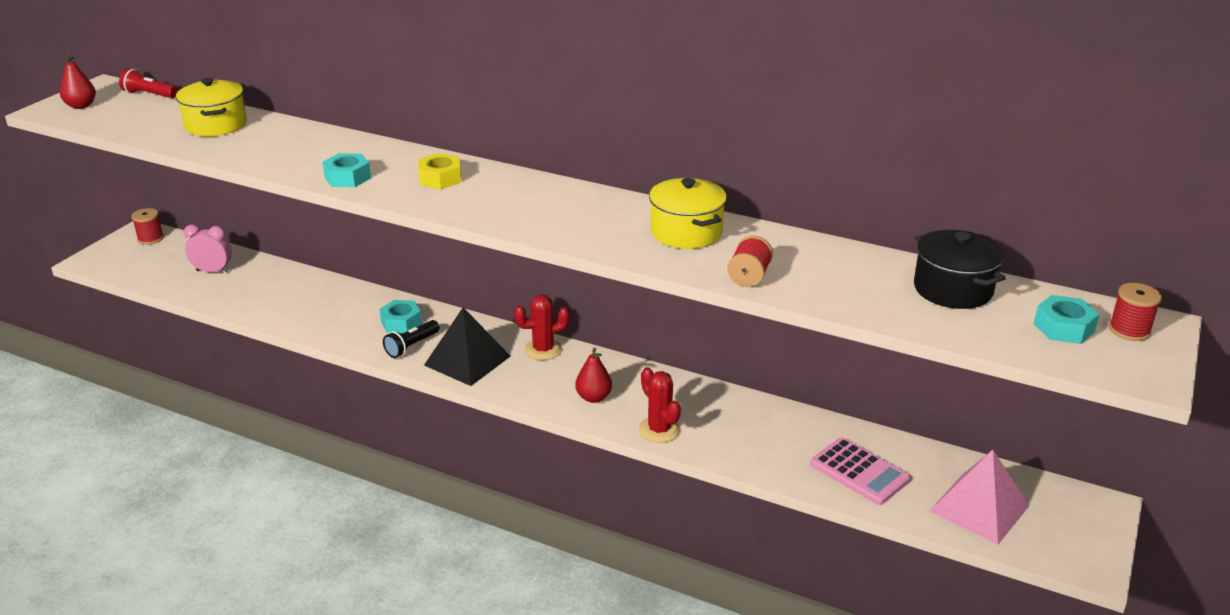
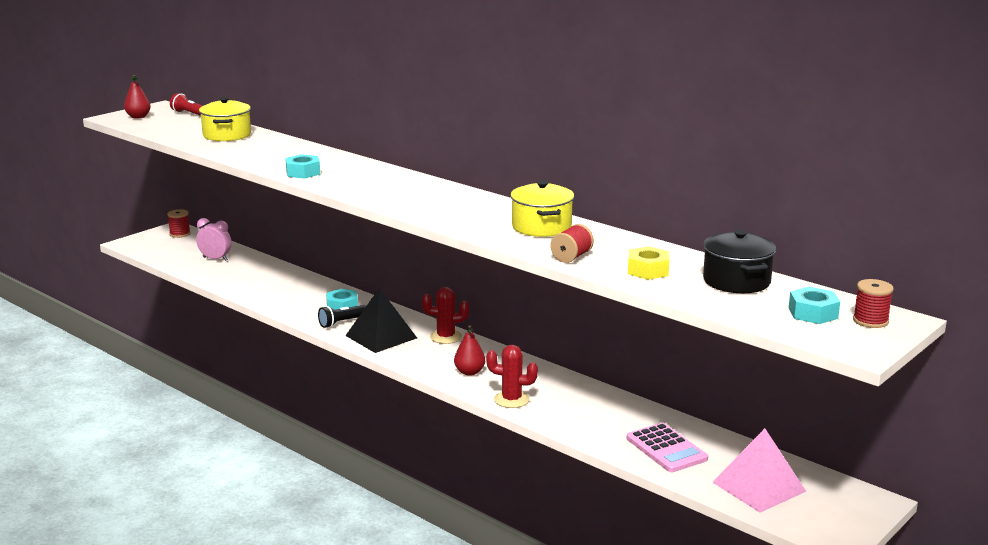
camera: 15 degrees right, 10 degrees down
(440, 178) = (372, 179): yellow nut -> yellow nut (648, 270)
(659, 430) = (511, 399): red cactus -> red cactus turned 60 degrees counterclockwise

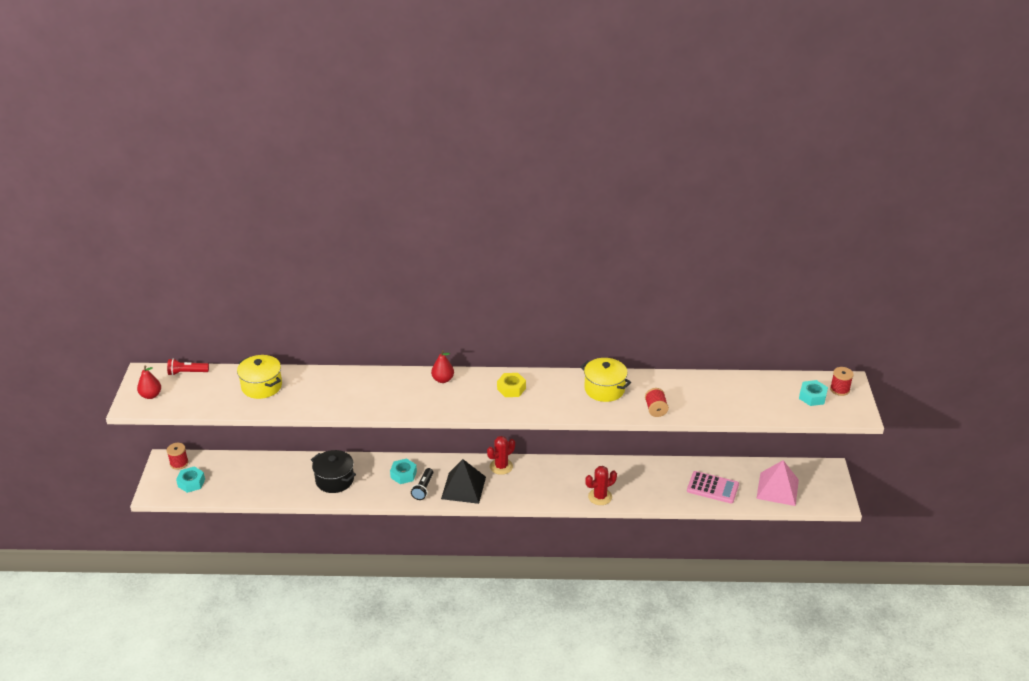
camera: 40 degrees left, 15 degrees up
(215, 259) = (248, 475): pink clock -> none
(303, 172) = (387, 404): turquoise nut -> turquoise nut (191, 483)
(469, 372) = (551, 488): red pear -> red pear (443, 379)
(648, 270) = (705, 401): yellow nut -> yellow nut (511, 389)
(736, 281) = (753, 388): black pot -> black pot (334, 480)

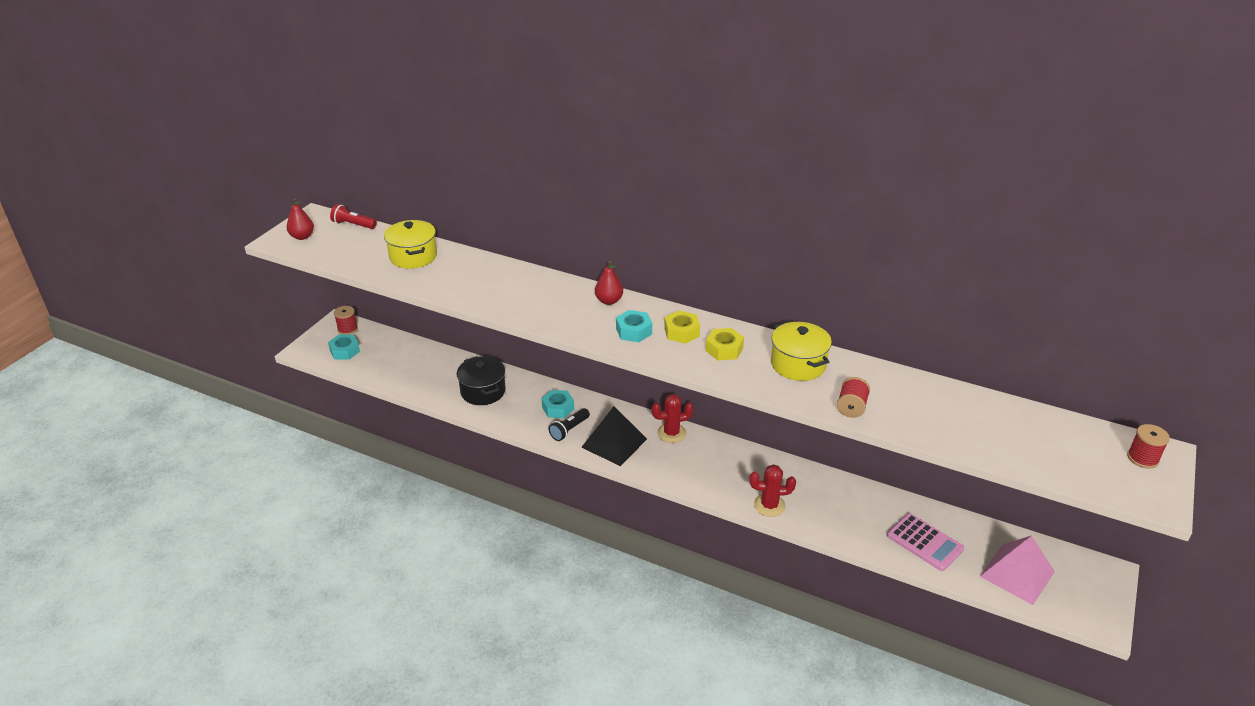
camera: 25 degrees right, 0 degrees up
(548, 393) = (724, 349): none -> yellow nut
(812, 397) = (1093, 456): turquoise nut -> turquoise nut (633, 331)

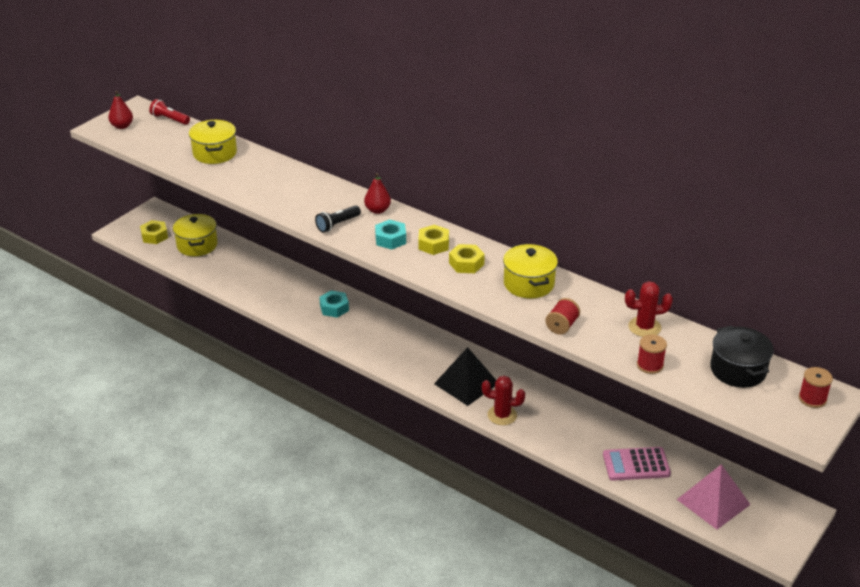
camera: 10 degrees right, 0 degrees up
(345, 351) = (154, 236): turquoise nut -> yellow nut
(347, 329) = (162, 216): red spool -> red spool (650, 365)
(393, 356) = (197, 245): none -> yellow pot
(483, 391) = (270, 286): black pot -> black pot (738, 370)
(569, 430) = (339, 328): black flashlight -> black flashlight (337, 224)
(614, 443) = (376, 344): black pyramid -> black pyramid (466, 383)
(671, 433) = (432, 342): red cactus -> red cactus (644, 327)
(924, 542) = (636, 464): pink calculator -> pink calculator turned 120 degrees clockwise

